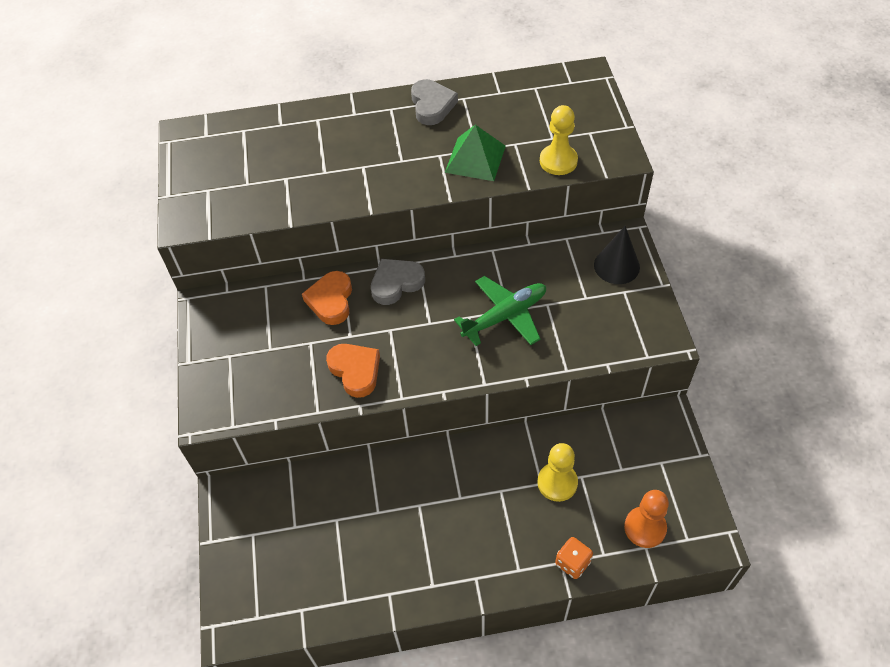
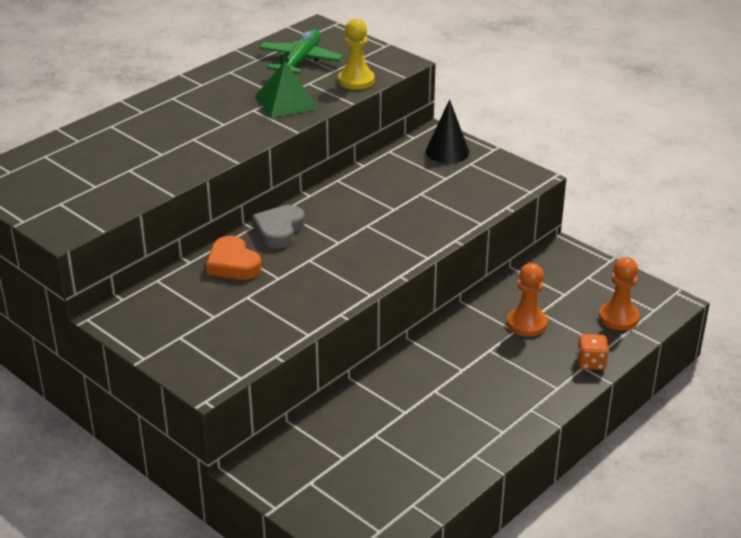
camera: 40 degrees left, 20 degrees down
(355, 371) = (310, 296): orange heart -> none
(432, 105) = (207, 84): grey heart -> none
(505, 316) = (395, 213): green plane -> green plane (300, 61)
(557, 482) = (526, 324): yellow pawn -> orange pawn

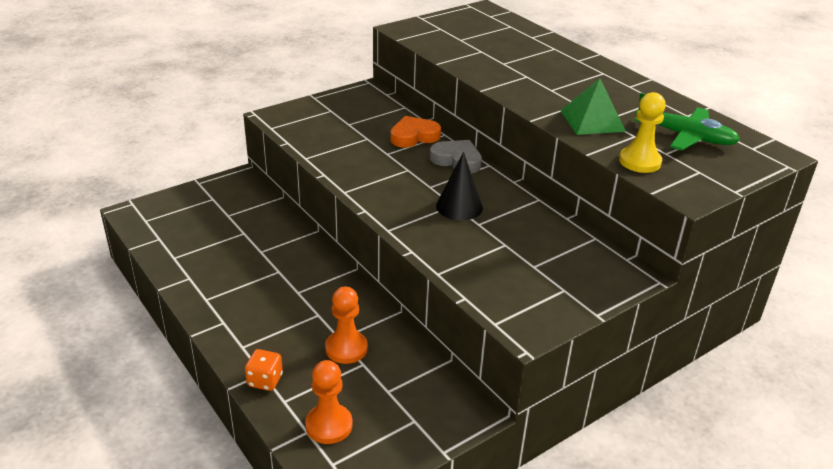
camera: 100 degrees right, 0 degrees up
(447, 151) = (592, 277): black cone -> black cone (459, 206)

